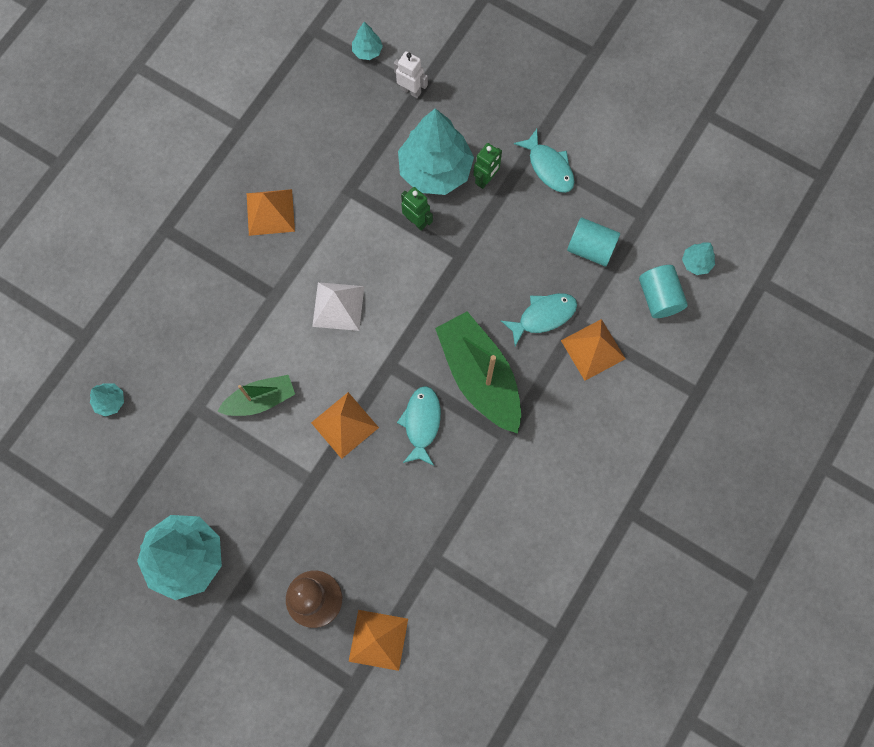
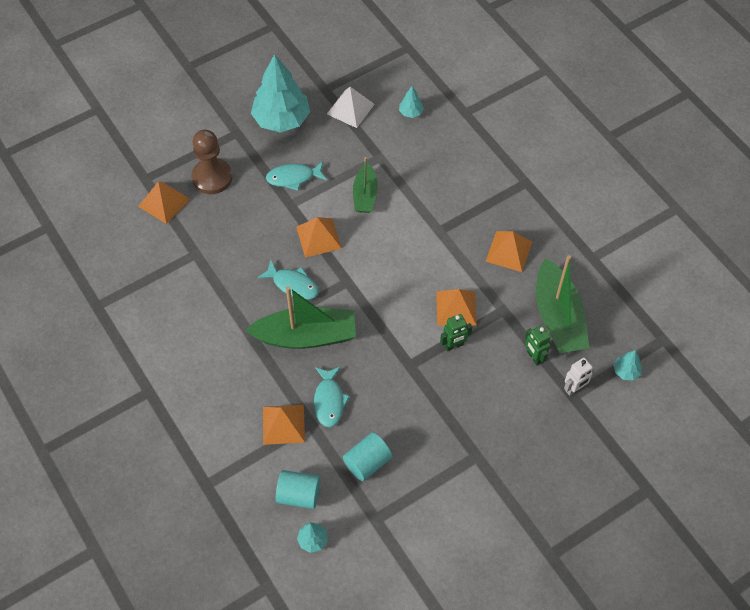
camera: 115 degrees right, 15 degrees down
(333, 134) = (558, 317): none -> green boat
(338, 306) = (410, 266): white pyramid -> white pyramid (350, 109)
(369, 237) = (456, 308): none -> orange pyramid
(435, 170) = (492, 377): turquoise tree -> none
(486, 179) = (467, 411): green robot -> green robot (534, 357)
(549, 167) = (455, 464): turquoise fish -> turquoise fish (293, 178)

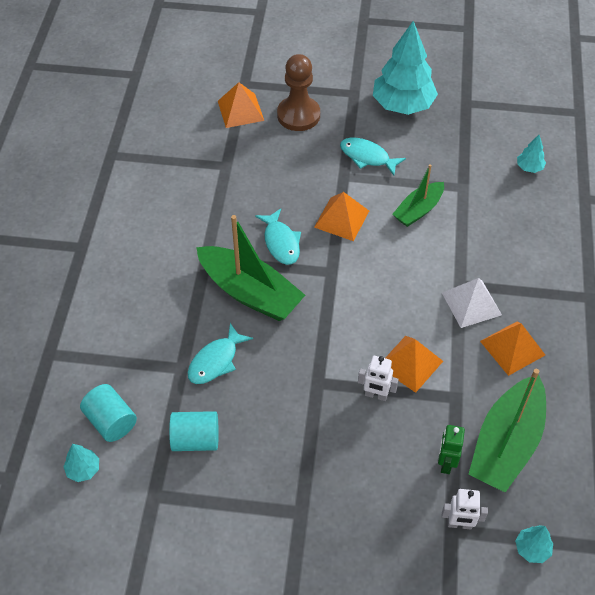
camera: 40 degrees right, 5 degrees down
(283, 424) = (158, 352): orange pyramid -> none
(350, 109) = (474, 132): white pyramid -> white pyramid (471, 303)
(454, 345) = (376, 395): green robot -> white robot

